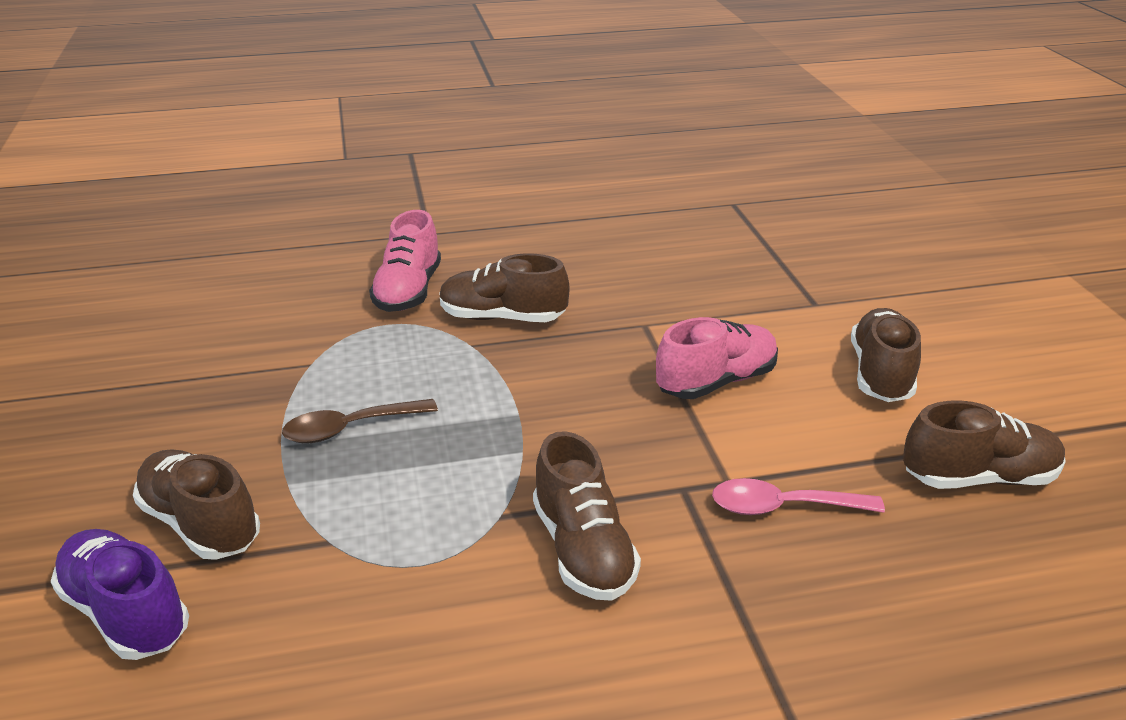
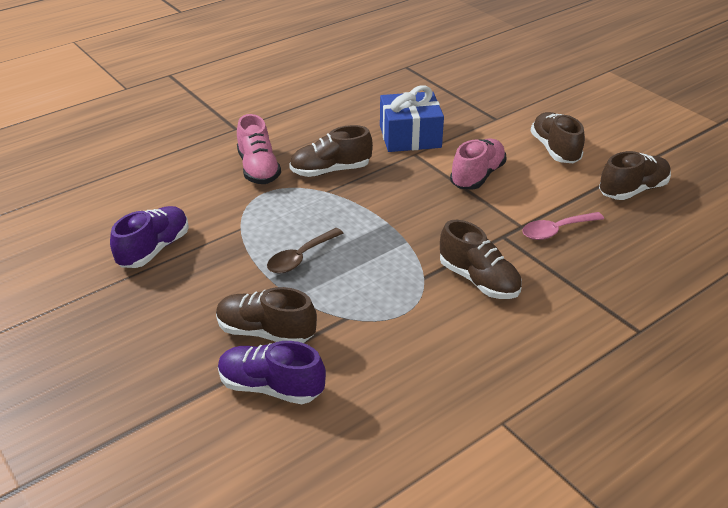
camera: 25 degrees left, 5 degrees up
(180, 360) = (154, 249): none -> purple shoe
(658, 299) = (410, 137): none -> blue gift

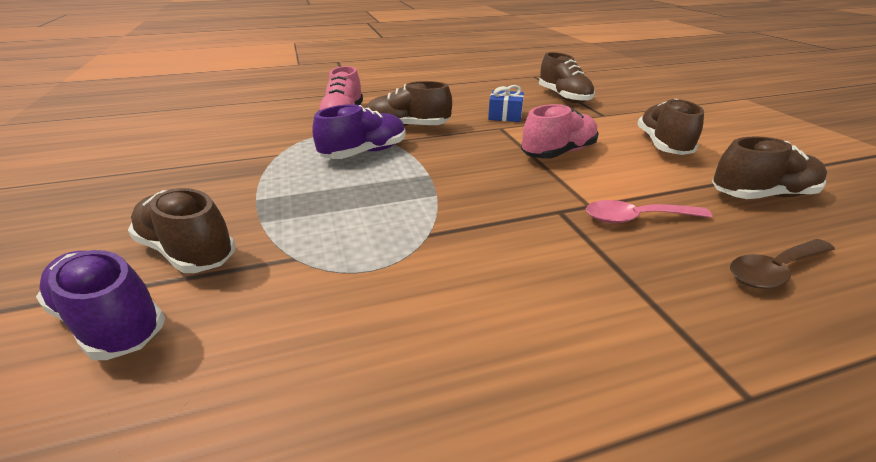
camera: 20 degrees right, 5 degrees down
(154, 249) = (184, 156): purple shoe -> purple shoe (364, 153)
(300, 257) = (307, 187): brown spoon -> brown spoon (774, 271)
(410, 137) = (505, 116): blue gift -> blue gift, size x0.56
(478, 280) = (498, 252): brown shoe -> brown shoe (564, 97)

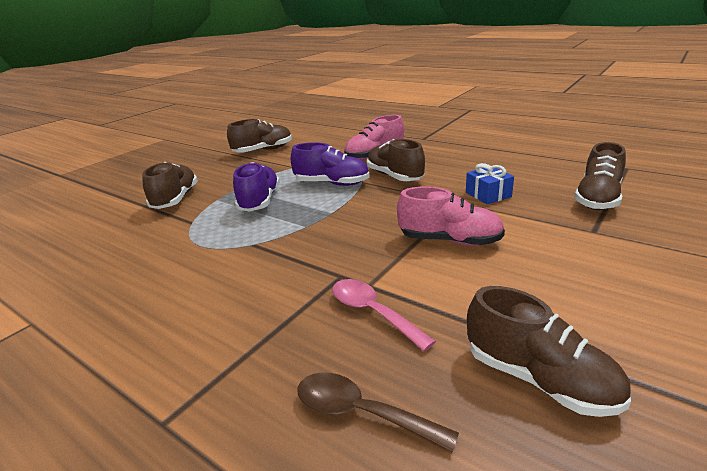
camera: 55 degrees right, 5 degrees down
(111, 321) = (116, 213): purple shoe -> purple shoe (259, 201)
(662, 145) = (573, 284): brown shoe -> brown shoe (263, 150)

